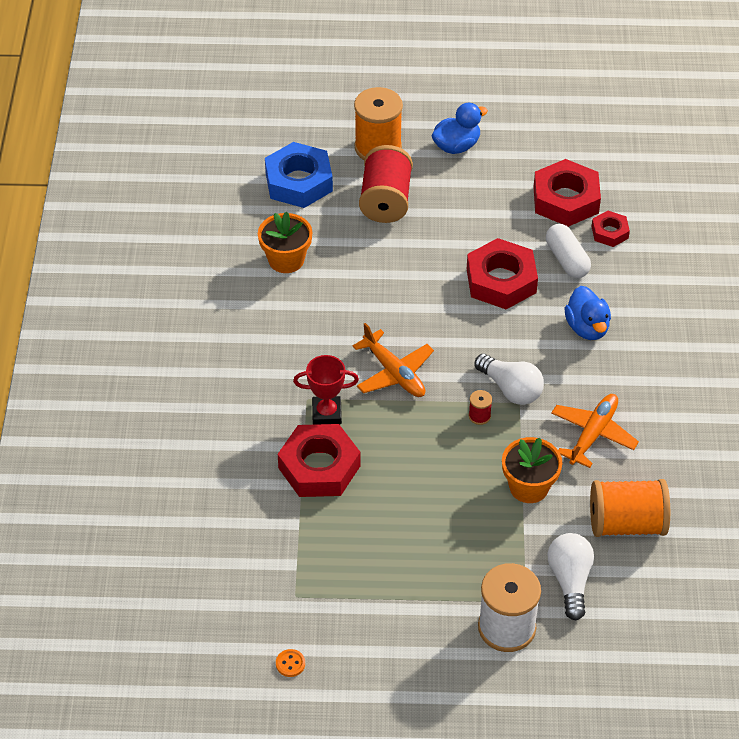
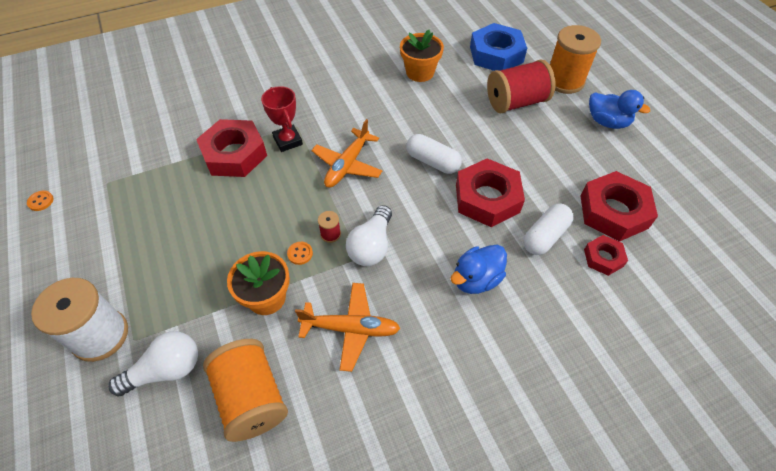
camera: 65 degrees right, 5 degrees up
(430, 302) = (432, 162): none -> white capsule
(490, 447) = (300, 253): none -> orange button

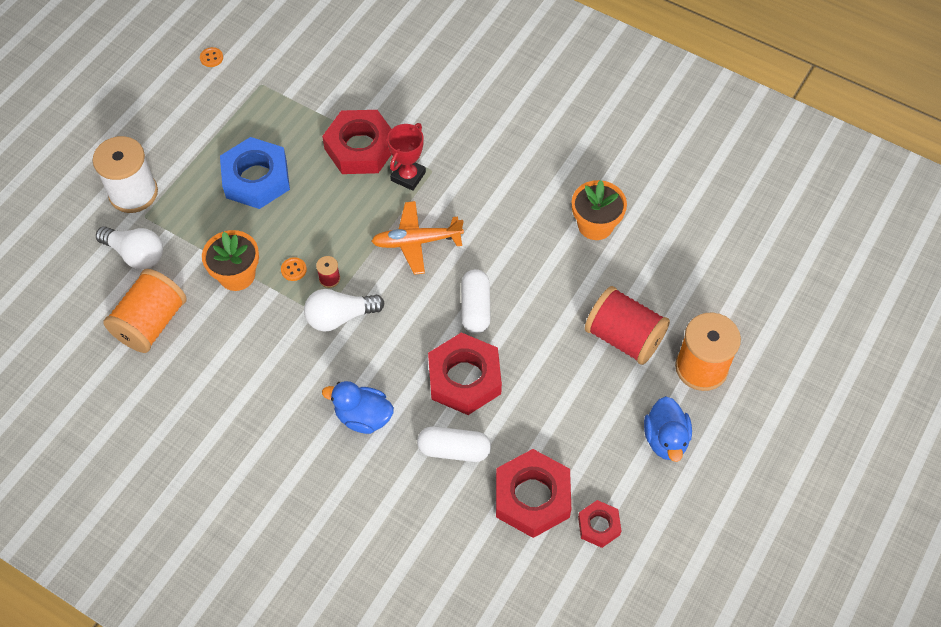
camera: 55 degrees right, 5 degrees up
(351, 329) = (250, 351): orange plane -> none
(496, 54) = (689, 279): blue nut -> blue nut (256, 179)
(603, 258) = (464, 511): red nut -> red nut (599, 526)

